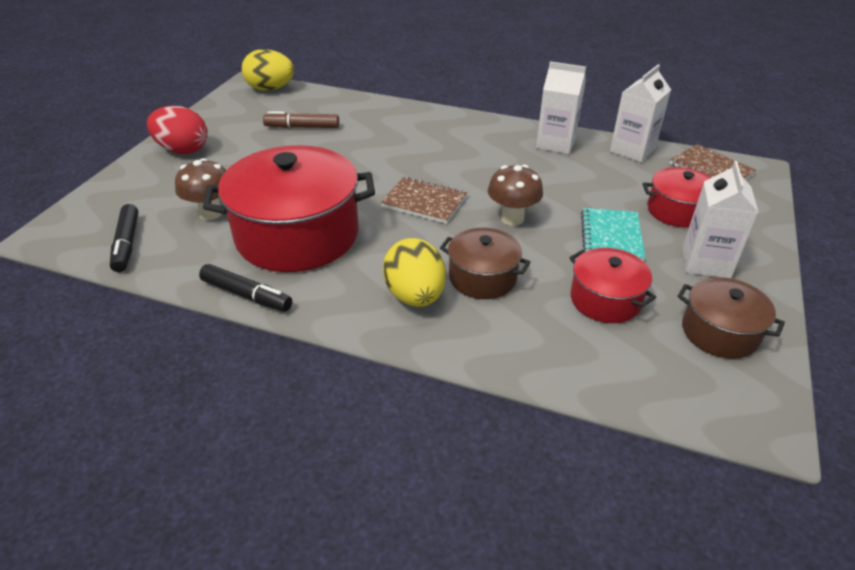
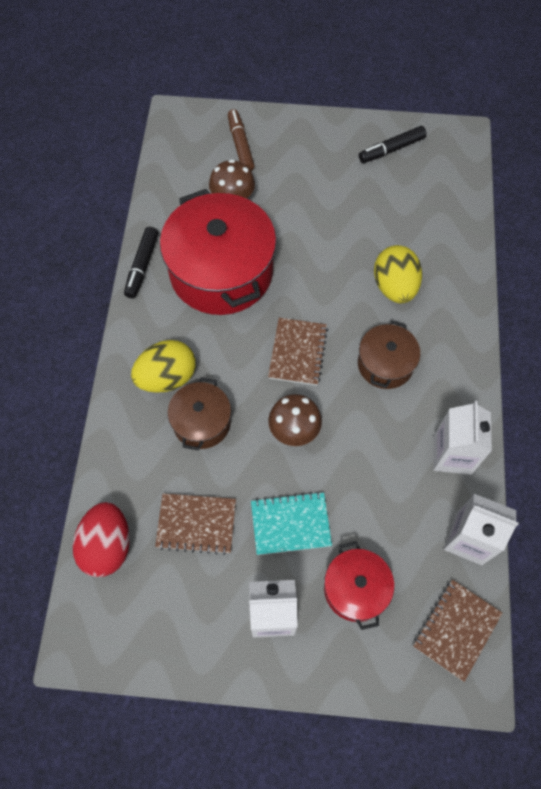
camera: 75 degrees right, 25 degrees up
(127, 244) = (180, 168): black marker -> black marker (391, 149)
(183, 150) = (318, 141): red egg -> red egg (107, 546)
(270, 89) = (460, 158): yellow egg -> yellow egg (394, 287)
(302, 127) = (393, 213): brown marker -> brown marker (240, 145)
(605, 299) = (196, 524): red pot -> brown notebook
(719, 332) = (175, 621): brown pot -> brown pot (385, 364)

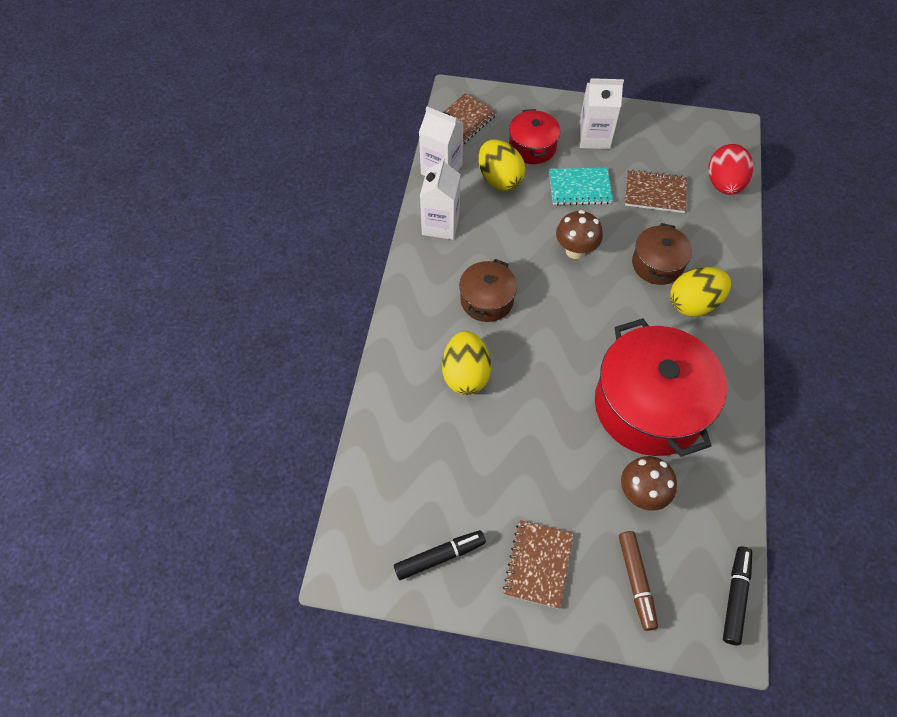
camera: 175 degrees left, 5 degrees down
(142, 266) = (737, 419): black marker -> black marker (735, 596)
(297, 352) = (569, 317): brown notebook -> brown notebook (538, 564)
(392, 529) = (499, 179): none -> yellow egg

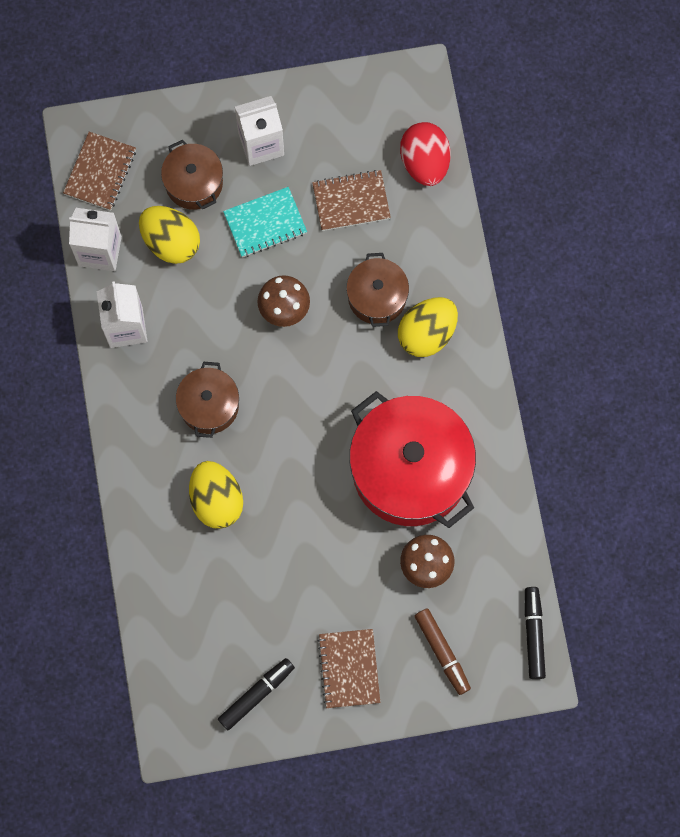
camera: 20 degrees left, 15 degrees up
(532, 147) = (194, 183): red pot -> brown pot

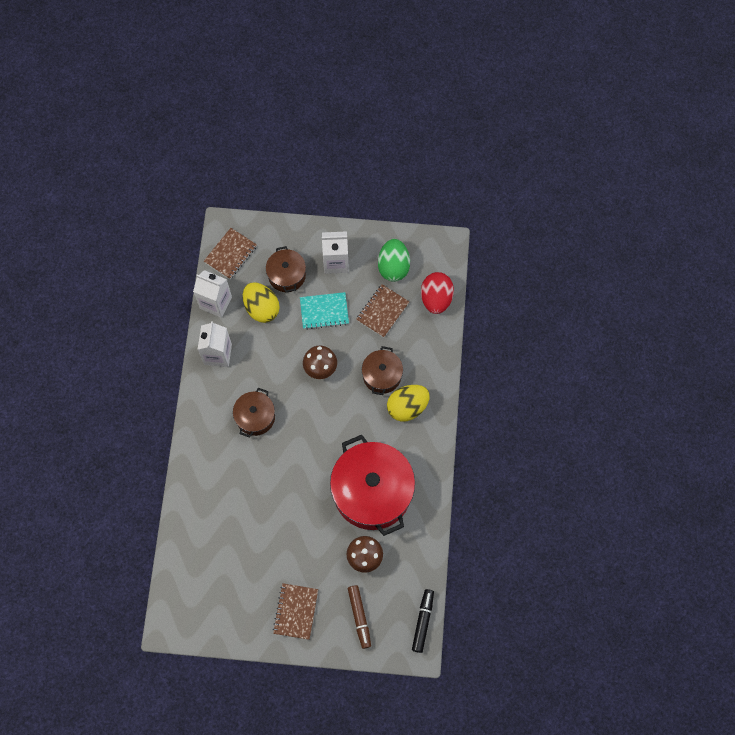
camera: 15 degrees right, 5 degrees down
(216, 500) = (242, 478): yellow egg -> none
(256, 694) = (231, 612): black marker -> none
(348, 130) = (393, 267): none -> green egg
(351, 201) = (382, 311): brown notebook -> brown notebook turned 60 degrees counterclockwise

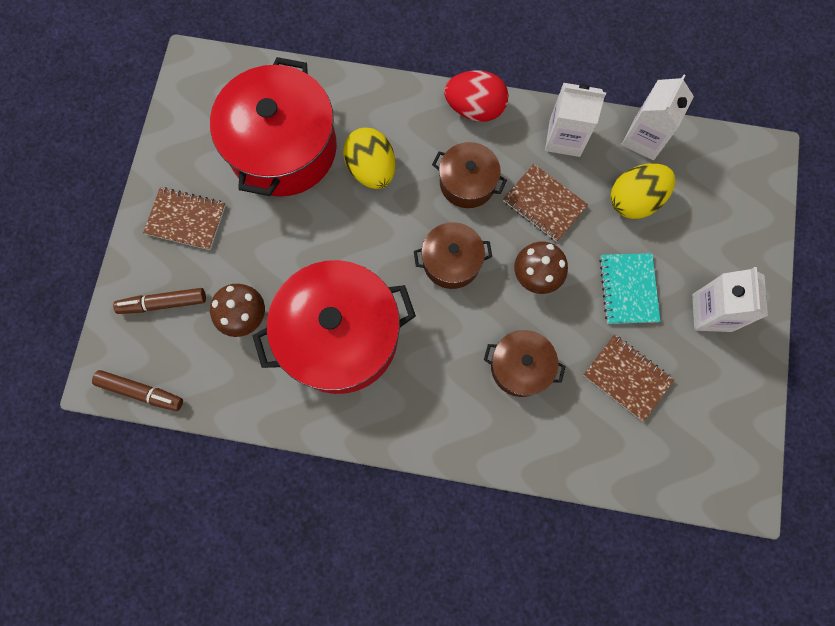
camera: 95 degrees right, 5 degrees up
(230, 254) = (722, 162): brown notebook -> brown notebook (544, 204)
(235, 548) = (283, 148): none -> red pot
(287, 275) = (688, 238): brown pot -> brown pot (451, 261)
(393, 267) = (704, 402): green egg -> none
(407, 407) = (466, 401): yellow egg -> yellow egg (371, 169)
(423, 621) = (141, 392): black marker -> brown marker
(436, 299) = (648, 466): red egg -> red egg (475, 108)

